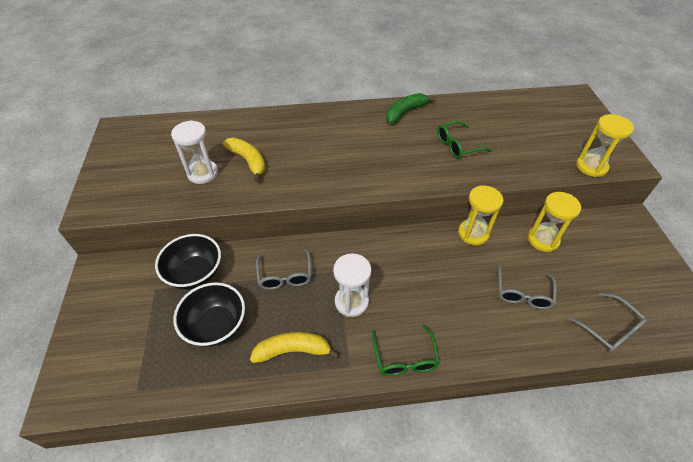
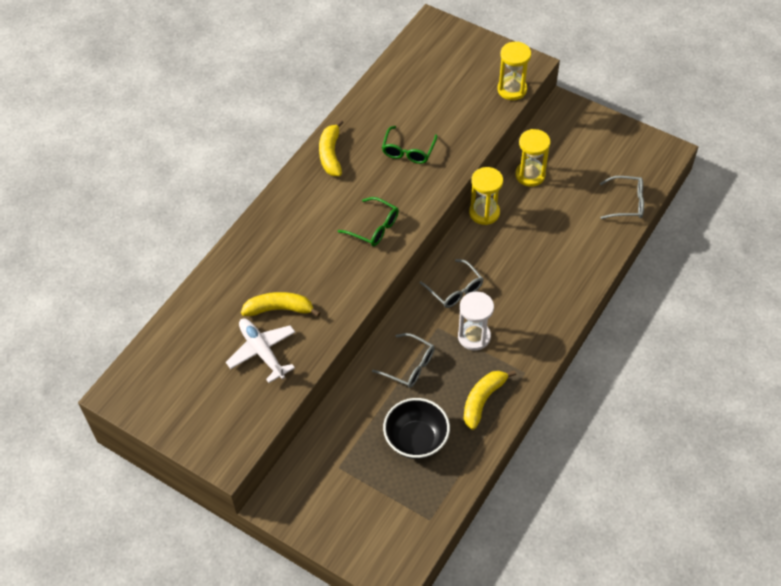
camera: 50 degrees left, 5 degrees up
(195, 273) = (348, 429): black bowl -> none
(203, 173) = (262, 352): white hourglass -> white plane
(405, 112) = (330, 155): green banana -> yellow banana
(405, 358) = (547, 335): green glasses -> green glasses (374, 228)
(523, 293) = (560, 227): grey glasses -> grey glasses (455, 290)

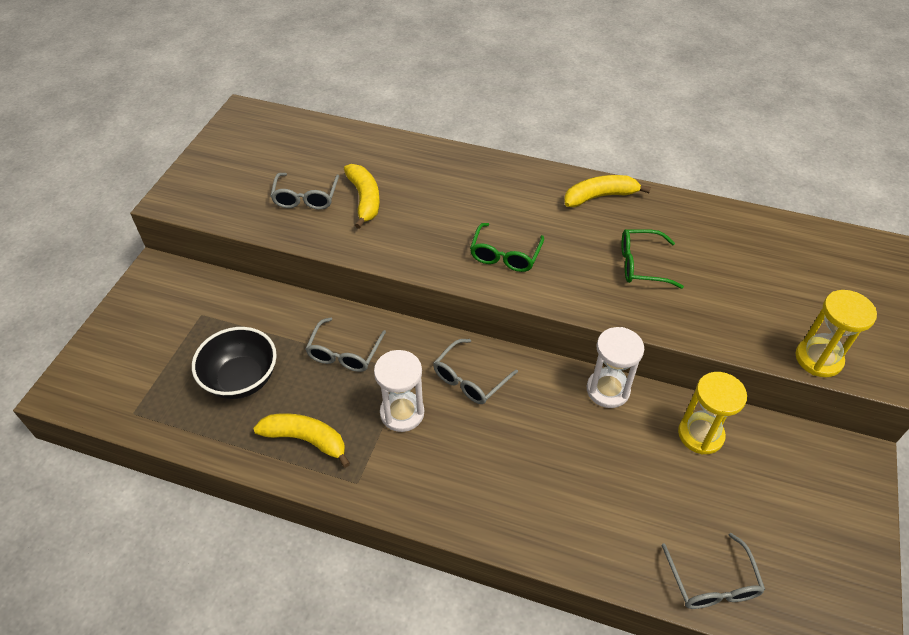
camera: 75 degrees right, 5 degrees down
(262, 352) = (306, 198): white plane -> grey glasses
(484, 213) = (608, 390): yellow hourglass -> white hourglass

